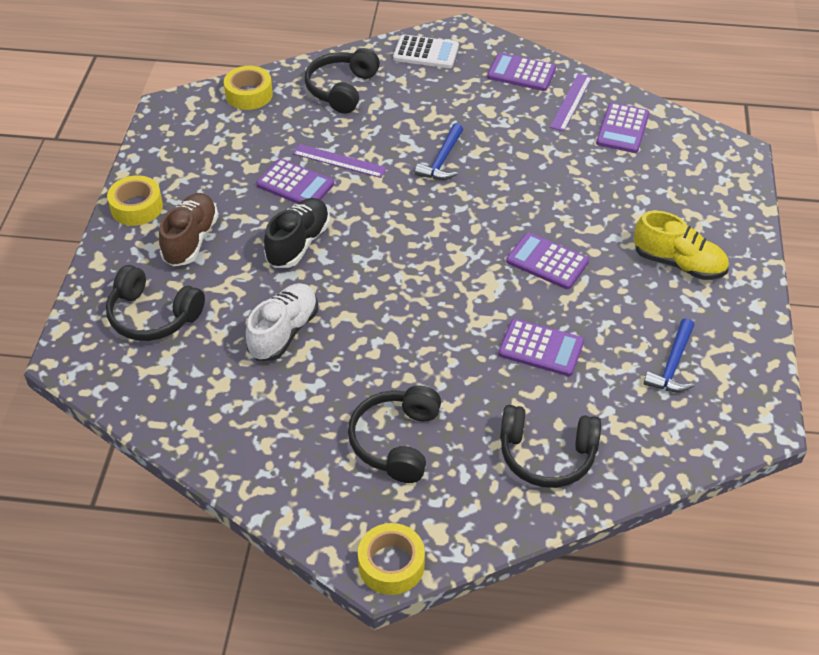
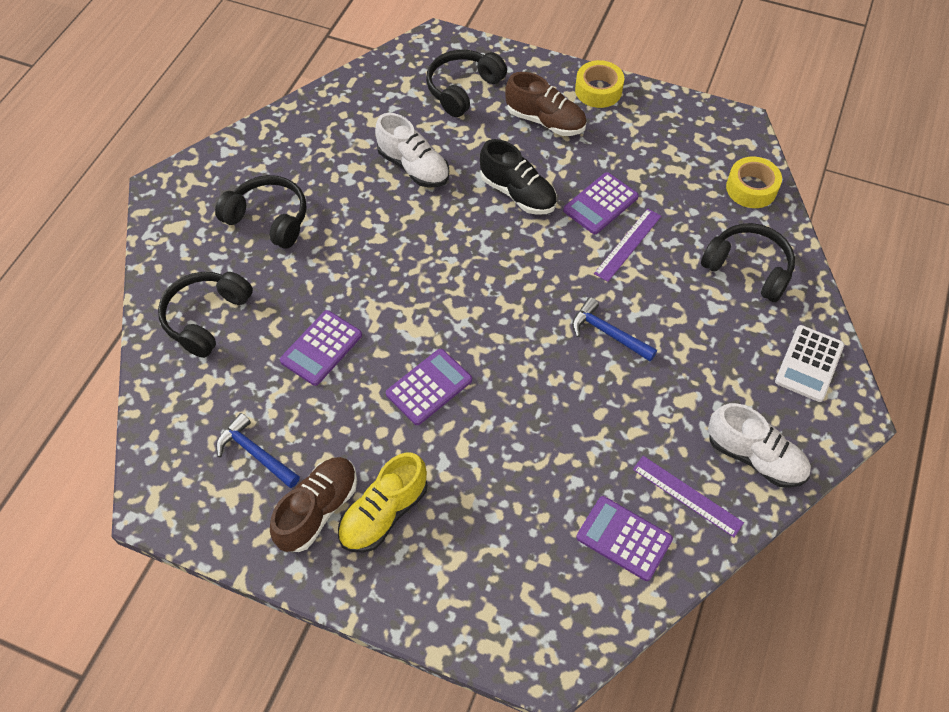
camera: 105 degrees right, 10 degrees up
(391, 564) = (162, 193): yellow tape -> none
(521, 73) = (754, 457): purple calculator -> white shoe
(699, 306) = (318, 510): none -> brown shoe

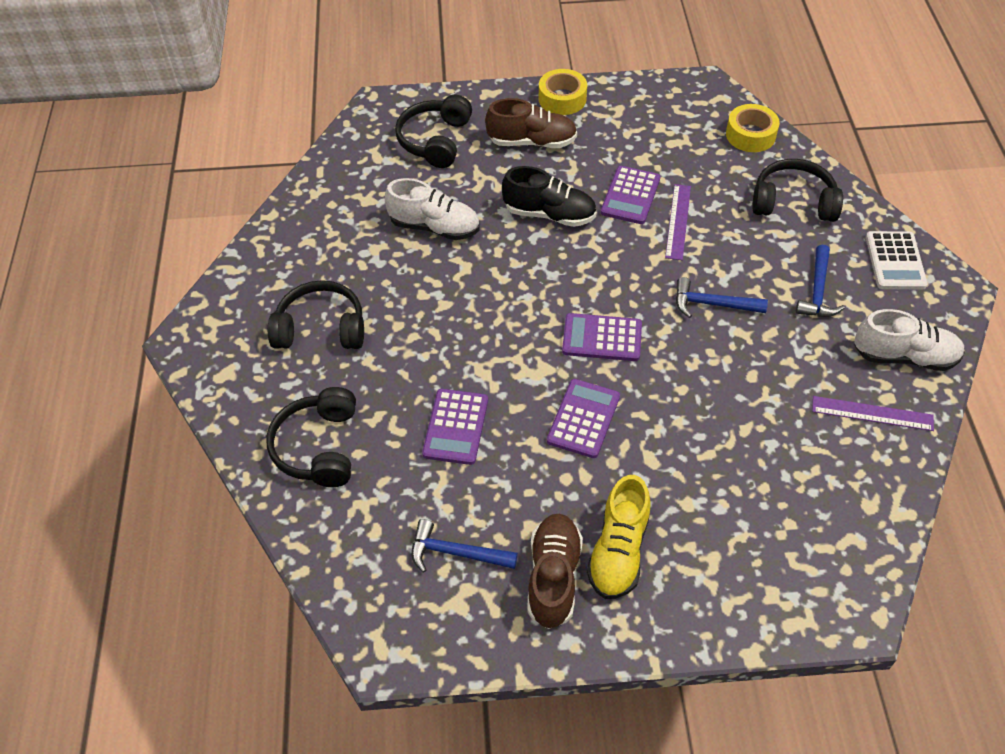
camera: 25 degrees left, 5 degrees down
(624, 538) = (845, 474): purple calculator -> purple calculator (602, 338)
(714, 361) = (817, 291): none -> blue hammer

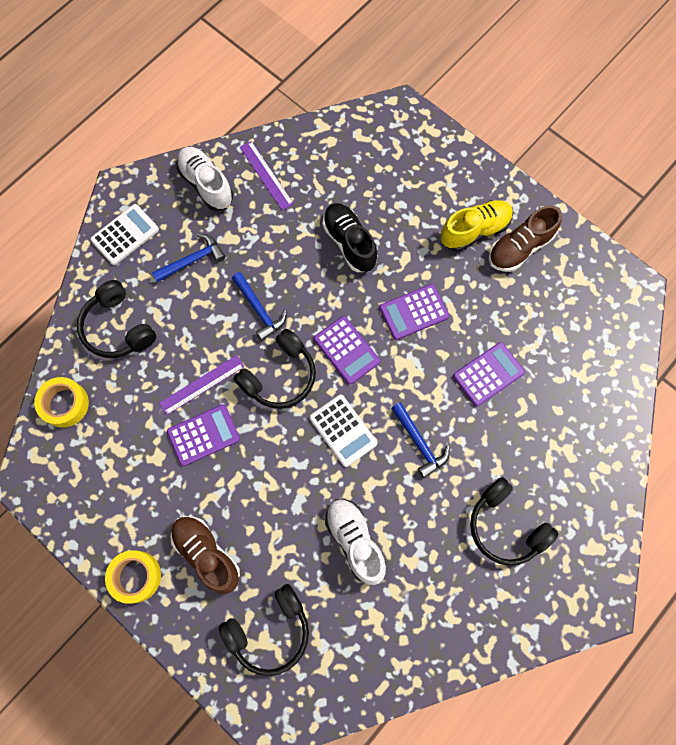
camera: 135 degrees left, 20 degrees up
(318, 447) = (578, 436): black headphones -> black headphones (280, 376)
(456, 553) = (556, 303): blue hammer -> blue hammer (419, 443)
(530, 282) = (343, 430): none -> white calculator
(549, 214) = (271, 473): black shoe -> black shoe (349, 243)

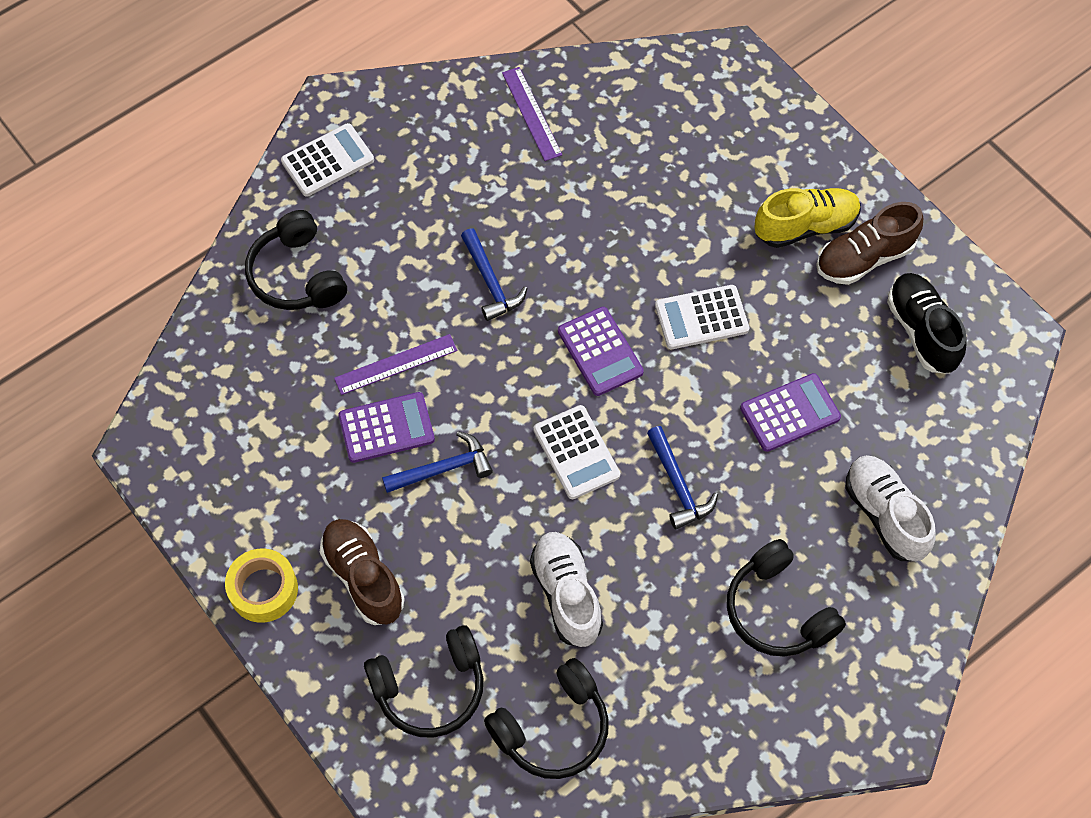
camera: 10 degrees right, 10 degrees down
(65, 404) = (209, 360): yellow tape -> none
(192, 260) = (412, 206): blue hammer -> blue hammer (443, 469)
(206, 184) = (448, 113): white shoe -> white shoe (885, 515)
(280, 376) = (503, 370): black headphones -> black headphones (553, 728)
(349, 243) = (629, 216): black shoe -> black shoe (922, 331)
(414, 312) = (701, 318): purple calculator -> white calculator

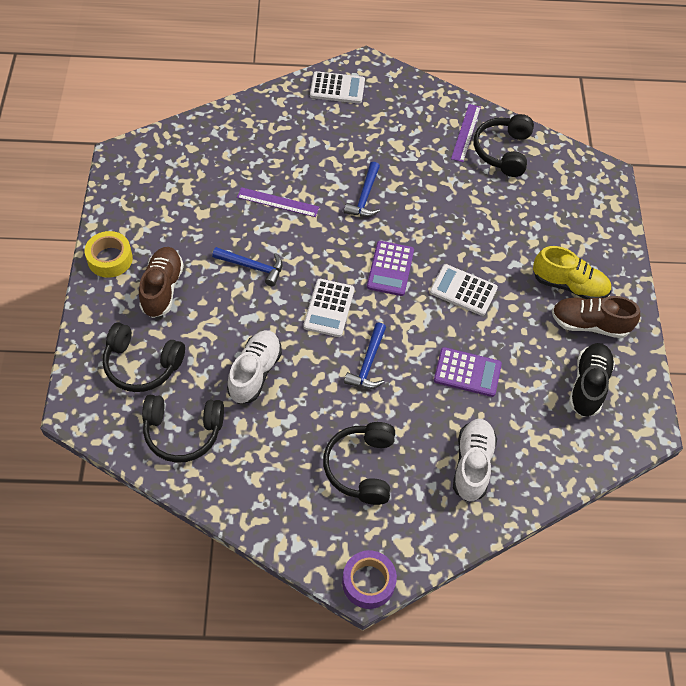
camera: 35 degrees right, 5 degrees down
(296, 275) = (269, 129): black headphones -> black headphones (502, 151)
(386, 428) = (243, 228): purple calculator -> none
(896, 729) = (368, 582): none -> purple tape

